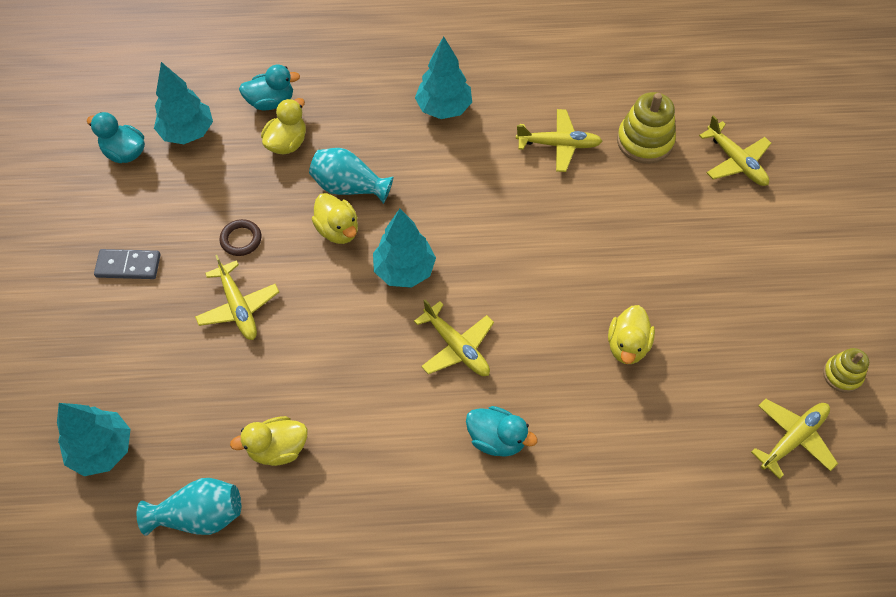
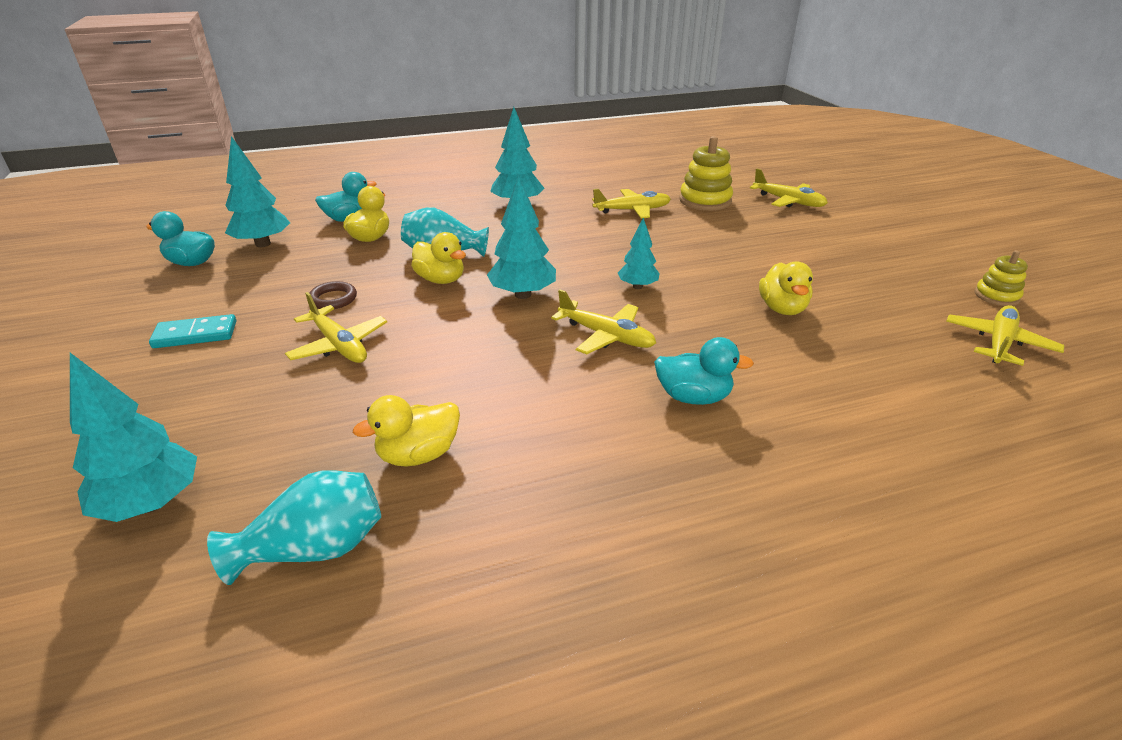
camera: 15 degrees left, 25 degrees down
(128, 266) = (195, 335): grey domino -> turquoise domino
(511, 282) = (637, 286): none -> turquoise tree

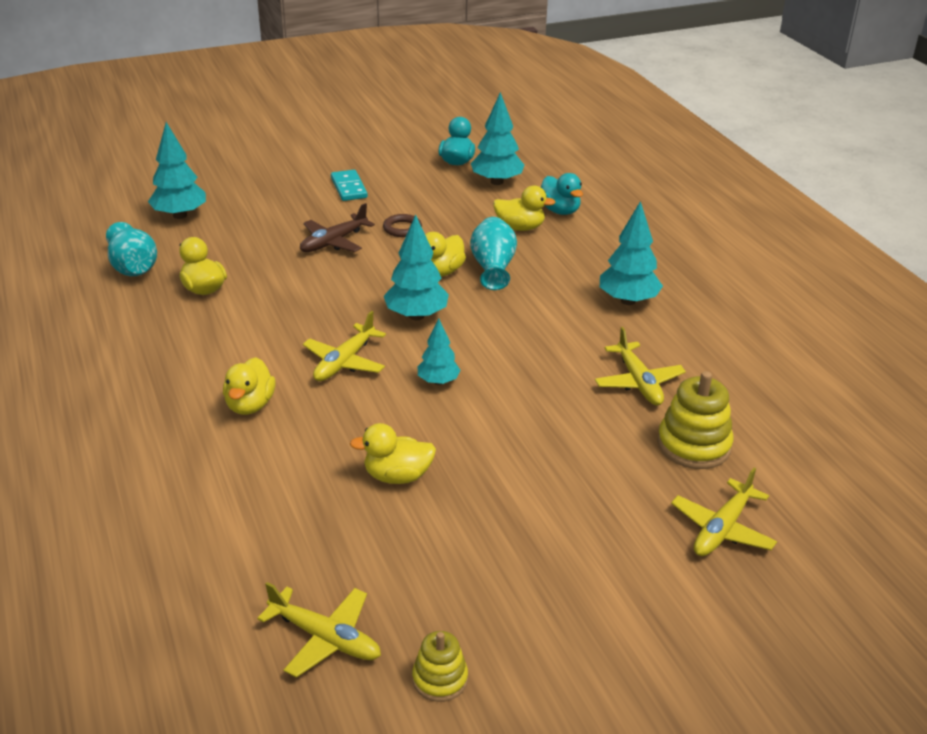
camera: 85 degrees right, 0 degrees up
(339, 345) = (334, 242): yellow plane -> brown plane
(693, 397) = (250, 405): turquoise duck -> yellow duck

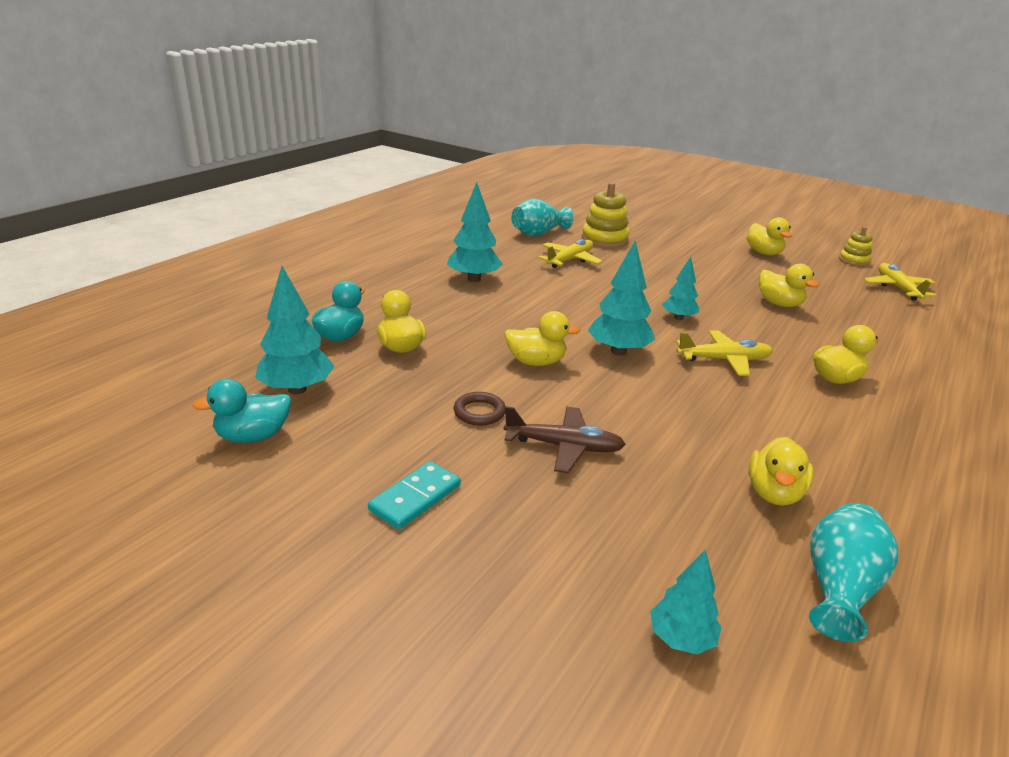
camera: 125 degrees left, 5 degrees down
(180, 215) = (681, 638): turquoise tree -> turquoise tree, size x0.62
(493, 268) = (495, 340): turquoise vase -> turquoise vase (538, 233)
(544, 583) = (764, 253): none -> yellow duck
(722, 528) = (655, 227): yellow plane -> none

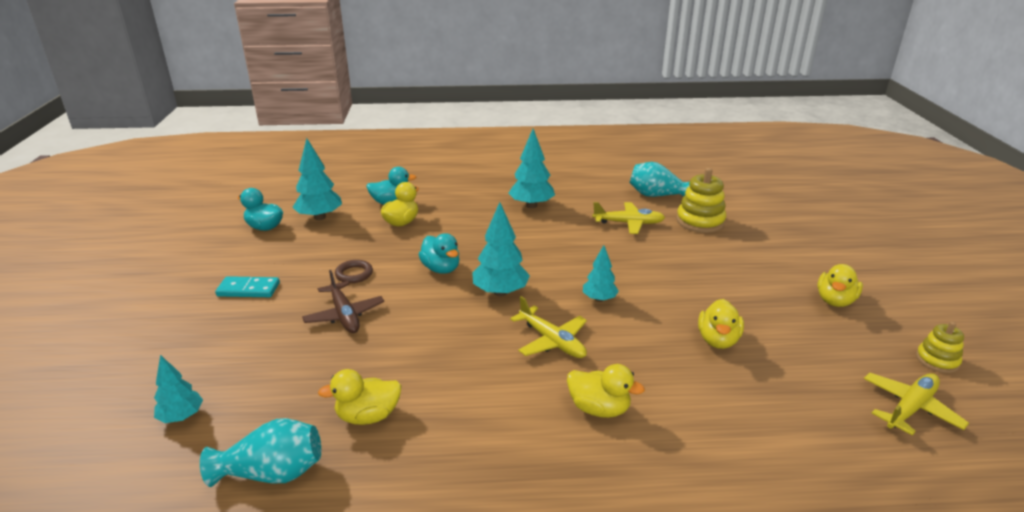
camera: 55 degrees right, 0 degrees up
(536, 362) = (441, 269): yellow duck -> turquoise duck

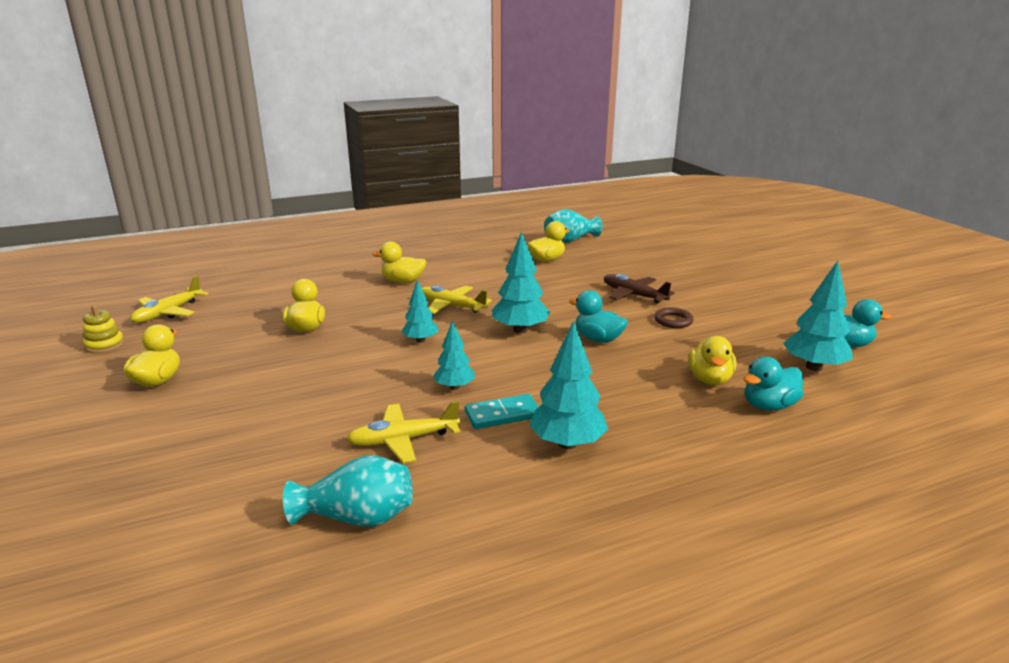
camera: 160 degrees right, 5 degrees down
(182, 417) = (650, 246): turquoise tree -> turquoise tree (454, 387)
(248, 289) = (739, 297): turquoise domino -> turquoise domino (502, 414)
(700, 221) = (286, 467): yellow stacking toy -> none

